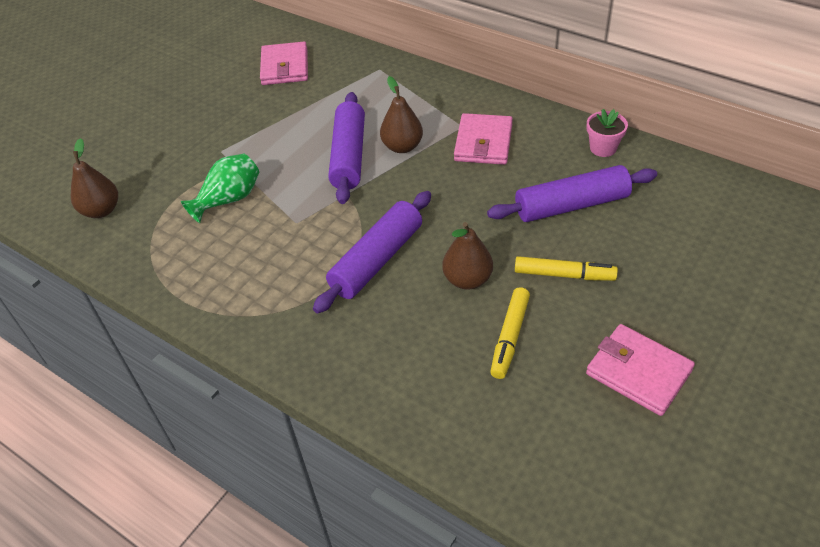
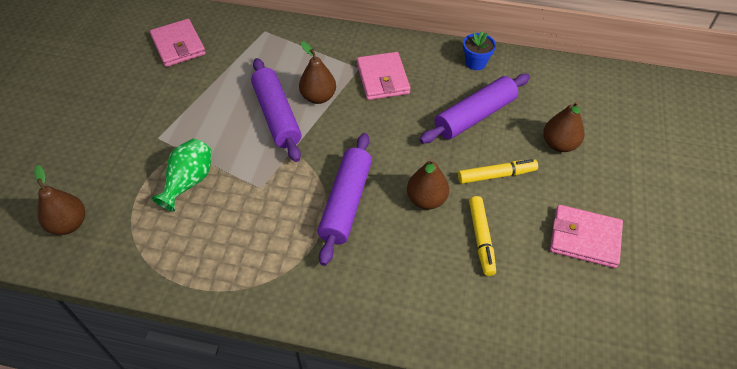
camera: 25 degrees left, 5 degrees up
(603, 148) = (475, 63): pink flower pot -> blue flower pot
(661, 260) = (559, 144): none -> brown pear

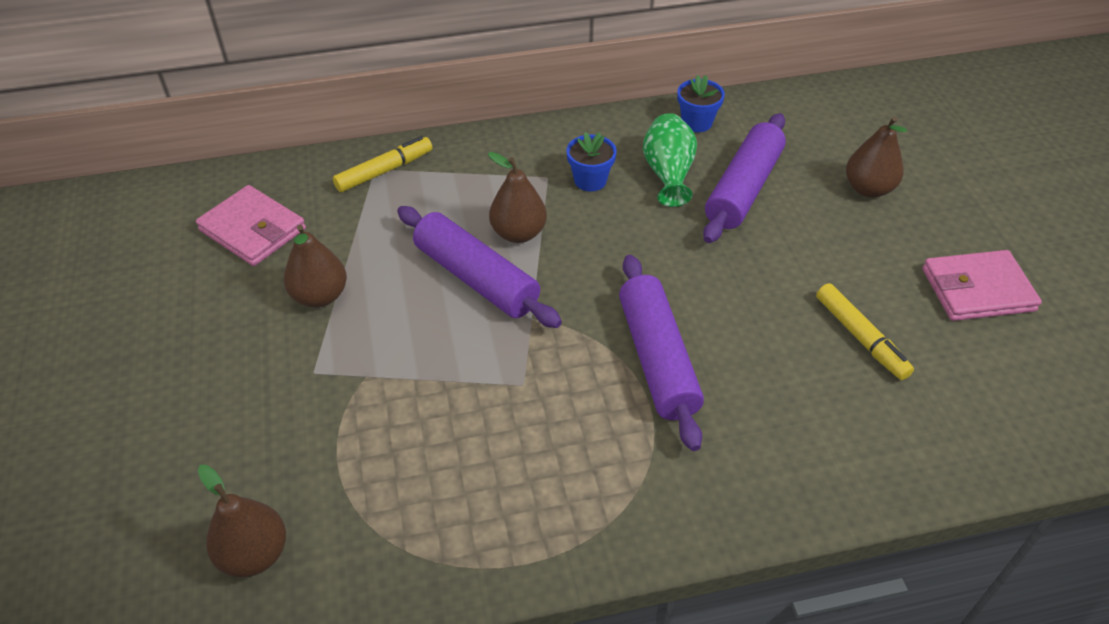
camera: 25 degrees left, 5 degrees down
(189, 182) = (408, 417): green vase -> green vase (668, 174)
(382, 79) = (590, 180): pink wallet -> blue flower pot
(426, 199) = (758, 315): brown pear -> brown pear (320, 296)
(496, 175) = (822, 252): yellow marker -> yellow marker (384, 171)

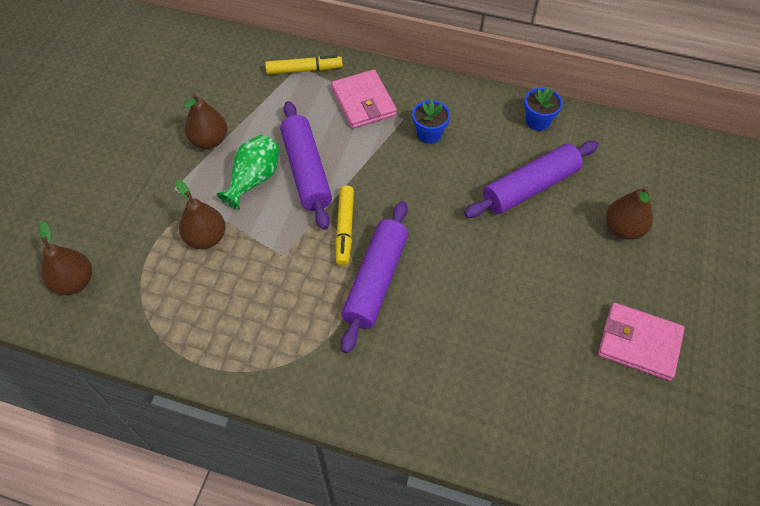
camera: 30 degrees right, 10 degrees up
(253, 230) = (202, 78): pink wallet -> pink wallet (363, 102)
(518, 233) = (354, 151): brown pear -> brown pear (206, 238)
(668, 174) = (486, 152): green vase -> green vase (254, 180)
(860, 337) = (522, 334): yellow marker -> yellow marker (345, 229)

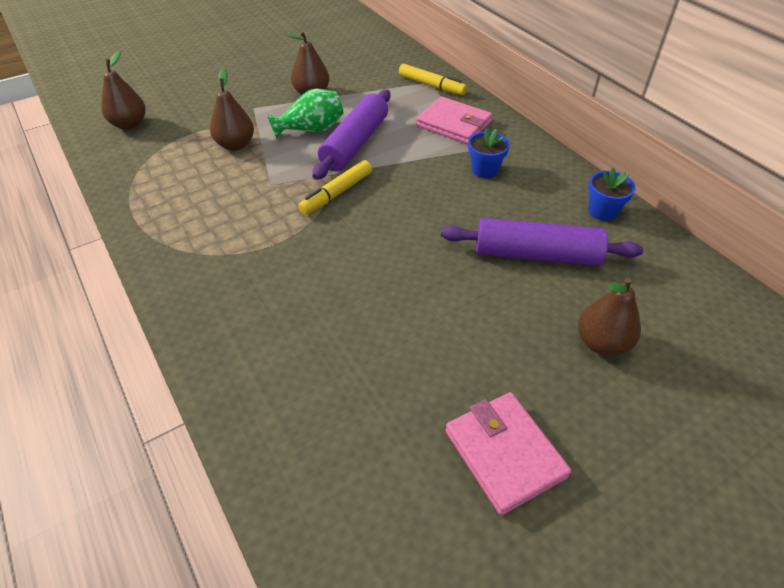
camera: 40 degrees right, 10 degrees down
(363, 102) = (454, 124): pink wallet -> pink wallet turned 75 degrees counterclockwise
(375, 280) = (316, 240): purple rolling pin -> none

